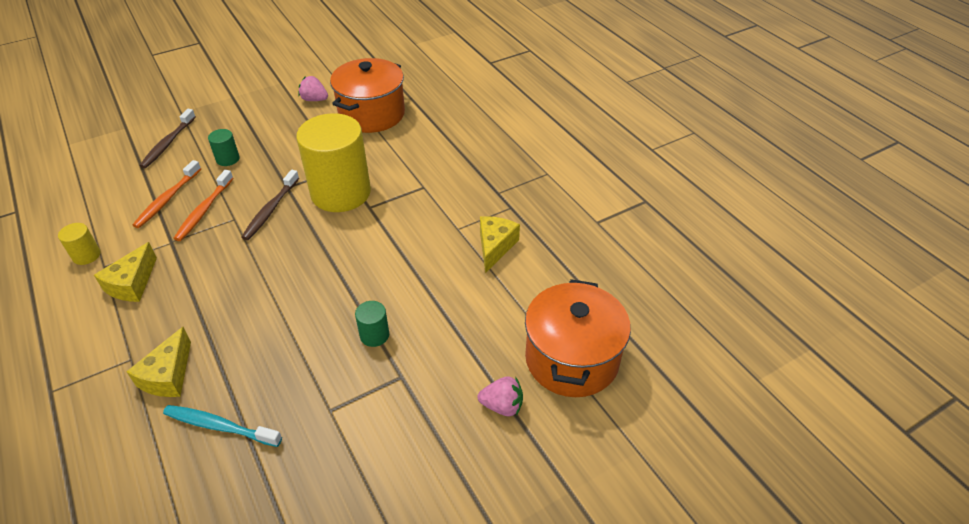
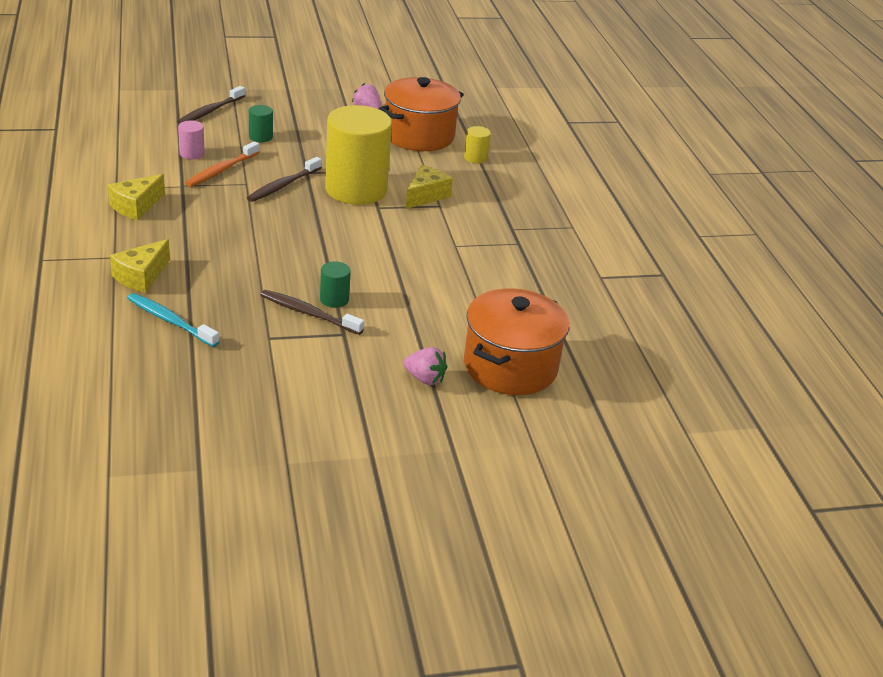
camera: 15 degrees right, 10 degrees down
(86, 255) = (104, 176): yellow cylinder -> yellow cylinder (475, 158)
(167, 199) = (192, 153): orange toothbrush -> pink cylinder
(357, 362) = (308, 313): none -> brown toothbrush
(495, 247) = (484, 268): yellow cheese -> yellow cheese (426, 195)

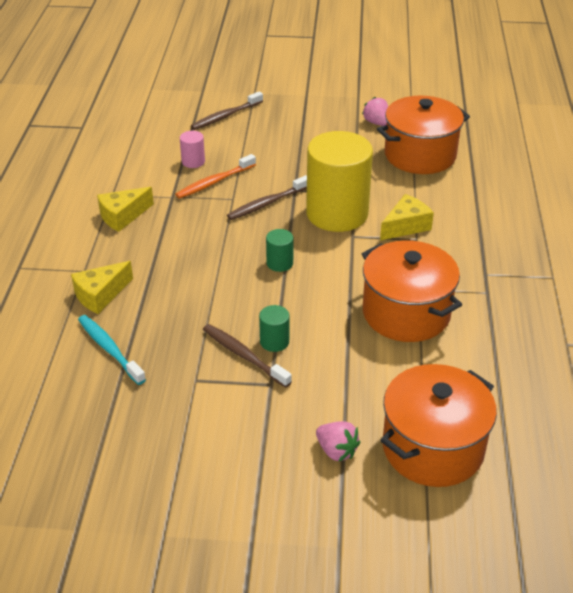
camera: 20 degrees right, 5 degrees up
(260, 137) = (263, 147): green cylinder -> green cylinder (279, 263)
(450, 265) = (406, 313): none -> orange pot
(475, 158) = (471, 185): yellow cylinder -> none

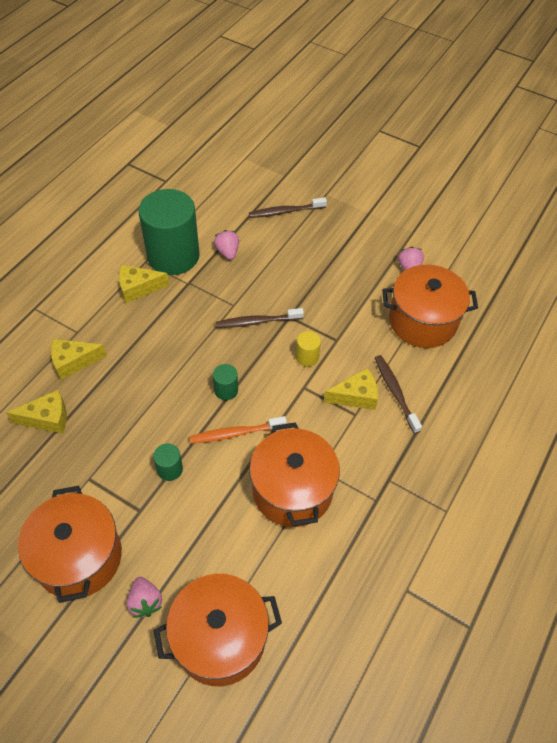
camera: 25 degrees right, 15 degrees up
(109, 349) = (47, 418): turquoise toothbrush -> yellow cheese
(139, 180) = (173, 256): none -> green cylinder
(193, 161) = (227, 252): pink cylinder -> pink strawberry
(214, 182) = (230, 281): orange toothbrush -> orange toothbrush (235, 433)
(238, 444) = (79, 557): none -> orange pot
(243, 355) = (138, 472): brown toothbrush -> brown toothbrush (395, 392)
(337, 213) = (307, 357): yellow cylinder -> yellow cylinder, size x0.41

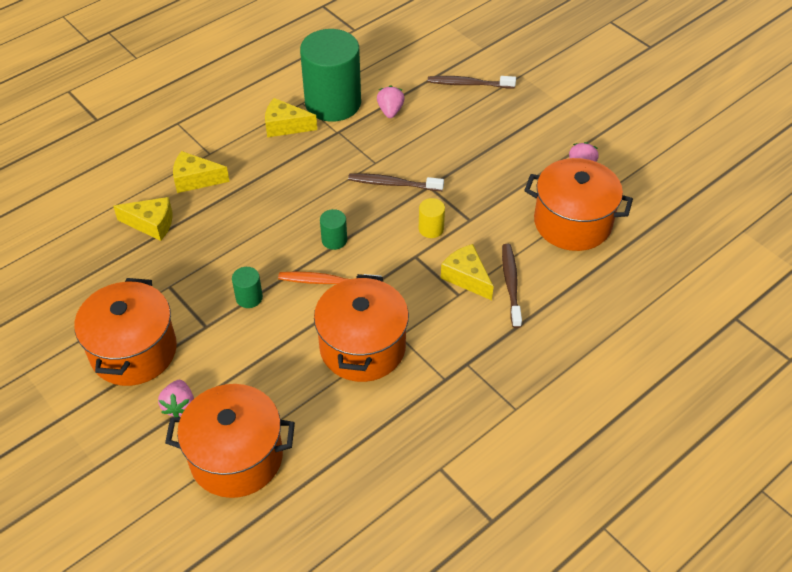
camera: 20 degrees right, 5 degrees down
(355, 396) = (466, 277): yellow cheese -> yellow cheese turned 135 degrees counterclockwise

